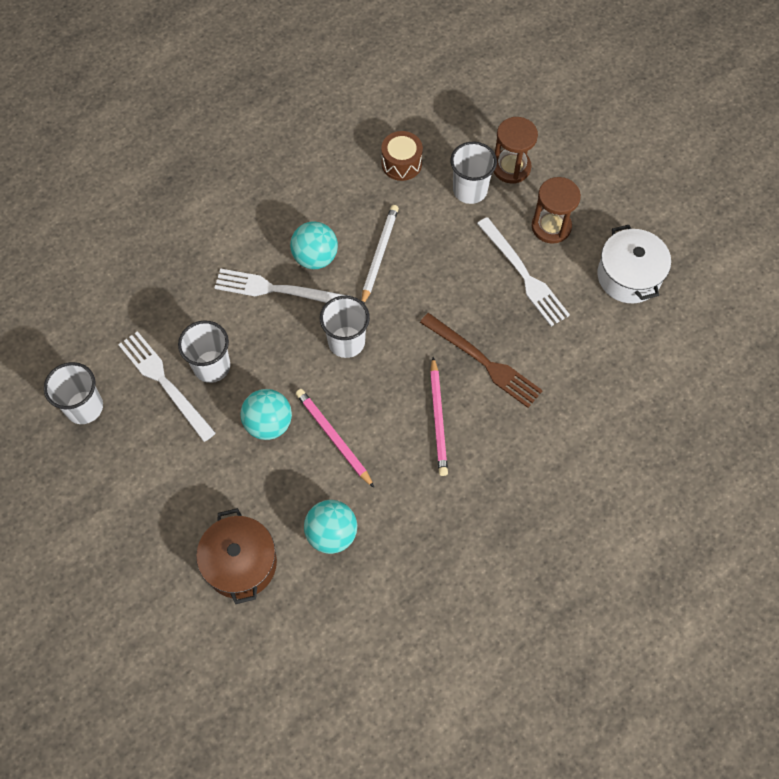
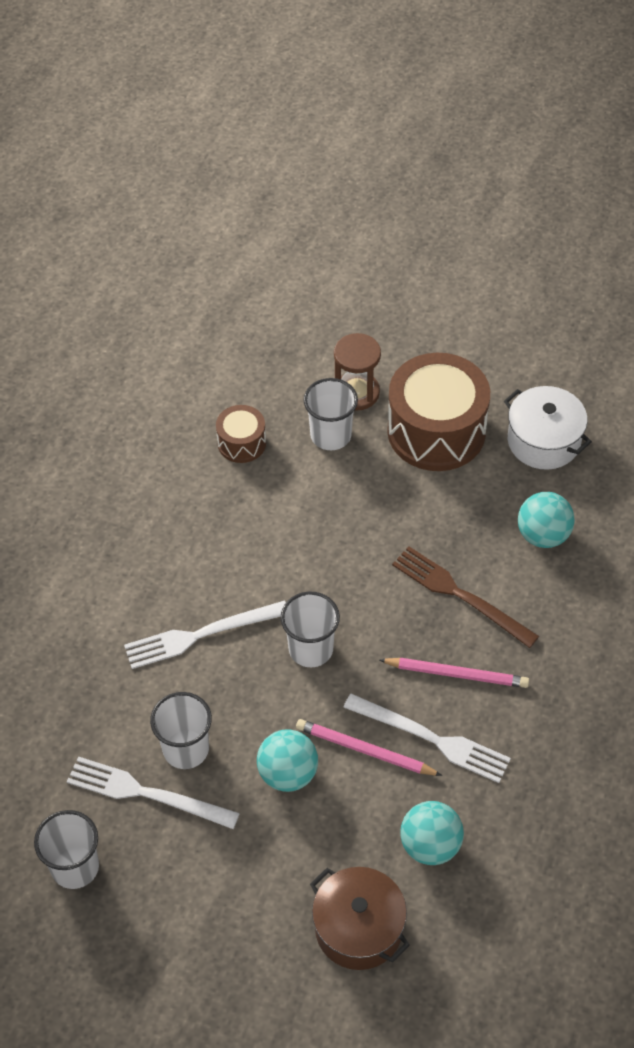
camera: 30 degrees left, 10 degrees down
(315, 257) = (218, 582): turquoise ball -> turquoise ball (543, 535)
(379, 255) = (283, 545): white pencil -> none
(438, 418) = (456, 674): pink pencil -> pink pencil turned 45 degrees counterclockwise
(482, 361) = (461, 595): brown fork -> brown fork turned 150 degrees counterclockwise
(523, 274) = (441, 490): white fork -> white fork (430, 738)
(551, 227) = (436, 431): brown hourglass -> brown drum

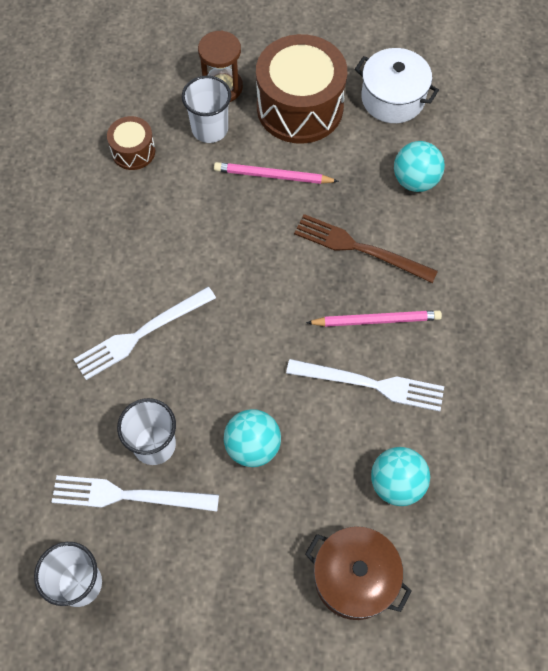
camera: 15 degrees left, 10 degrees up
(311, 649) = (243, 325): white cup -> none
(365, 750) = (316, 408): pink pencil -> pink pencil (273, 176)

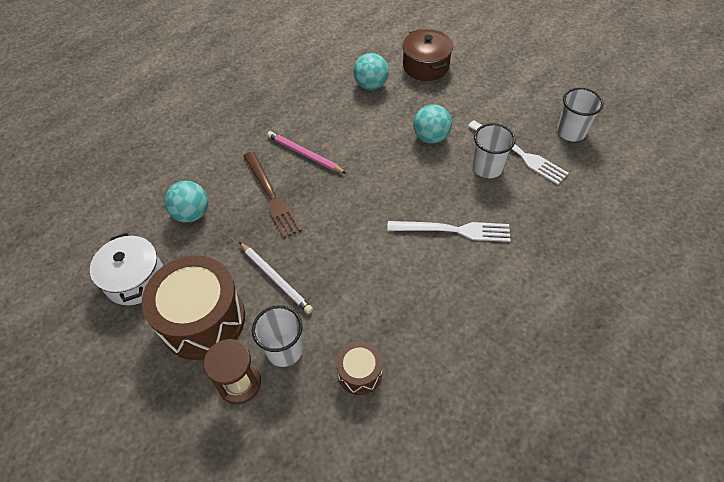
camera: 140 degrees left, 10 degrees down
(273, 176) = (275, 278): pink pencil -> white pencil
(370, 384) = (341, 128): white fork -> none

